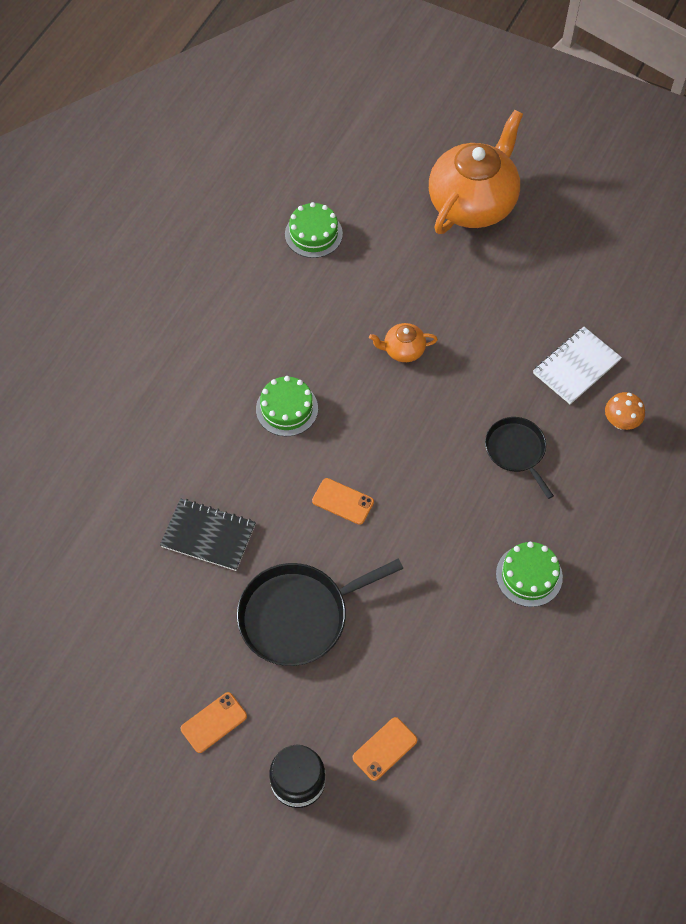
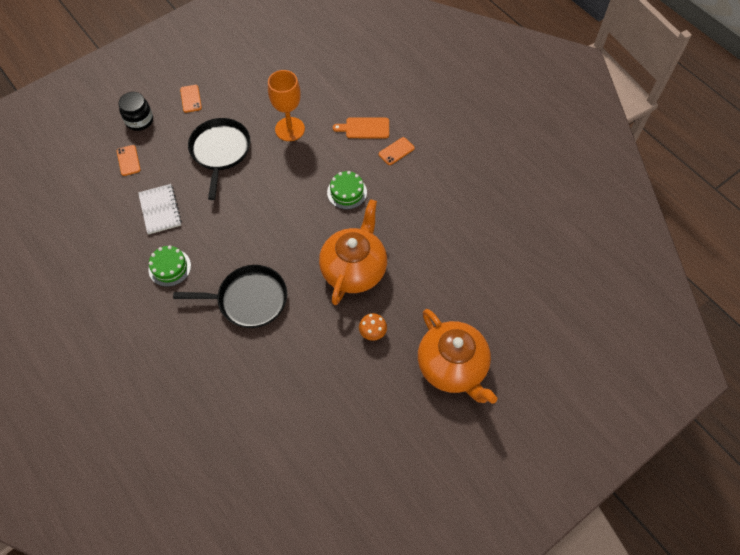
camera: 115 degrees right, 0 degrees up
(159, 433) = (365, 128): none -> orange cutting board
(208, 536) = (290, 129): black notebook -> orange goblet
(313, 234) = (470, 256): green cake -> none
(343, 501) = (272, 196): orange phone -> orange phone (396, 151)
(403, 350) = (354, 269): orange teapot -> orange teapot, size x2.30
(516, 451) = (249, 299): black pan -> black pan, size x1.66
(576, 367) = (286, 366): white notebook -> white notebook (160, 210)
(621, 422) = (231, 371): orange mushroom -> orange mushroom (372, 333)

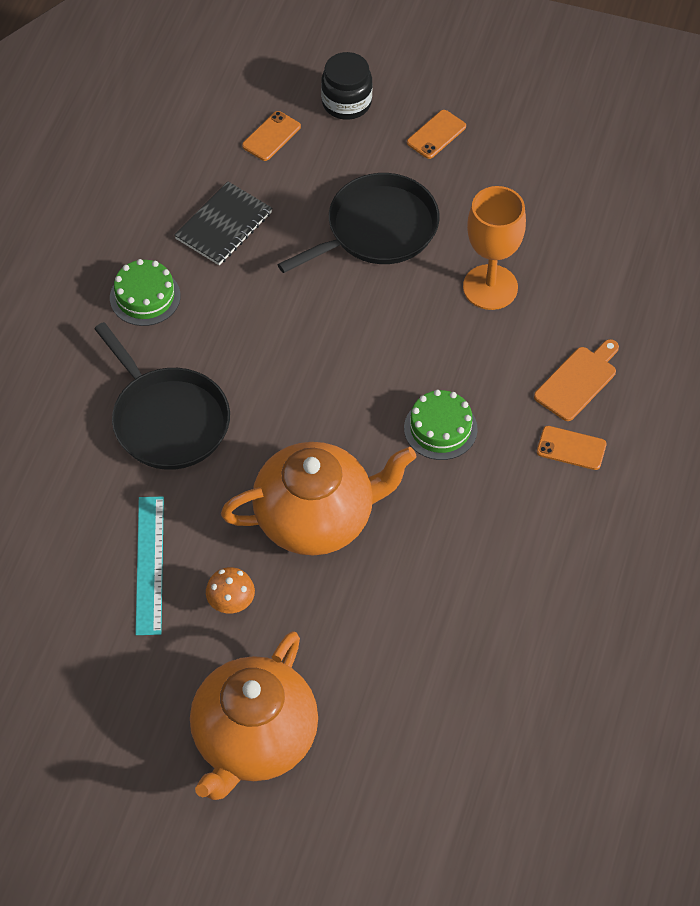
camera: 55 degrees right, 5 degrees down
(160, 210) = (224, 226): white notebook -> black notebook
(324, 356) = (149, 565): none -> turquoise ruler
(365, 128) = (577, 381): orange cutting board -> orange cutting board turned 75 degrees clockwise

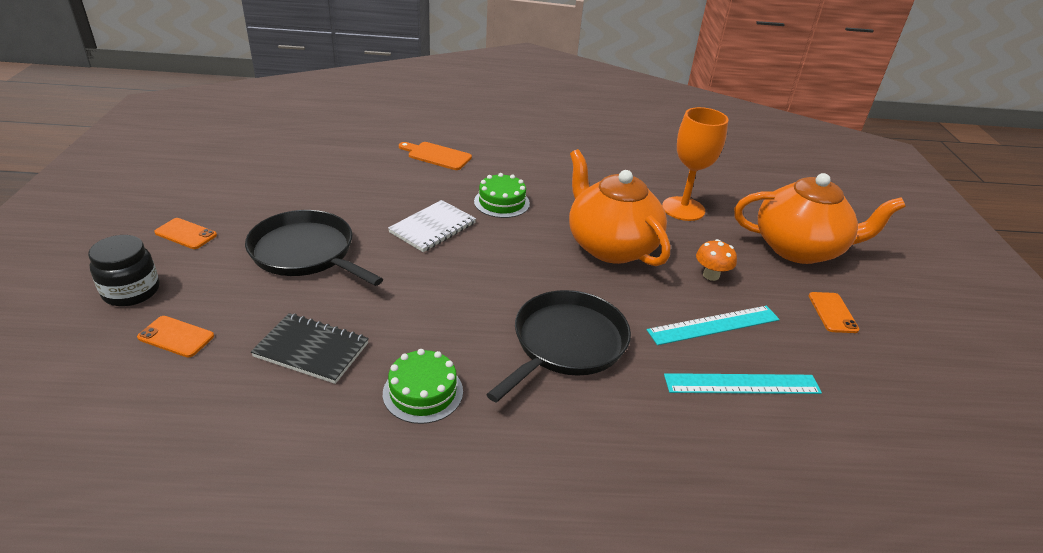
camera: 110 degrees left, 20 degrees down
(64, 549) = (742, 384): none -> turquoise ruler
(398, 346) = (433, 228): none -> white notebook
(490, 287) = (361, 194): orange goblet -> orange goblet (683, 209)
(571, 448) = (492, 155): orange phone -> orange phone (832, 312)

